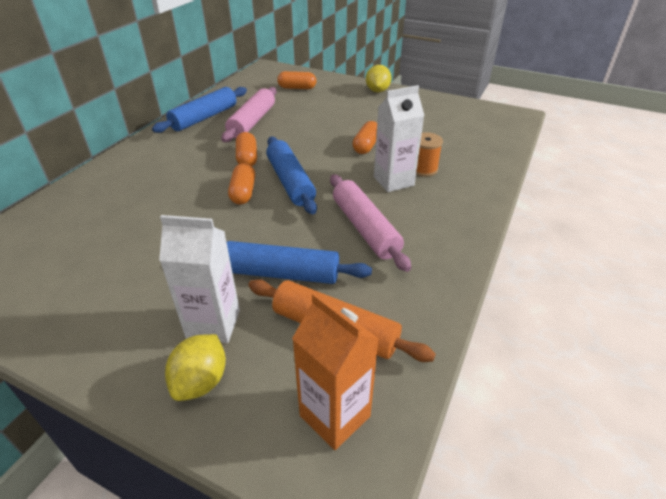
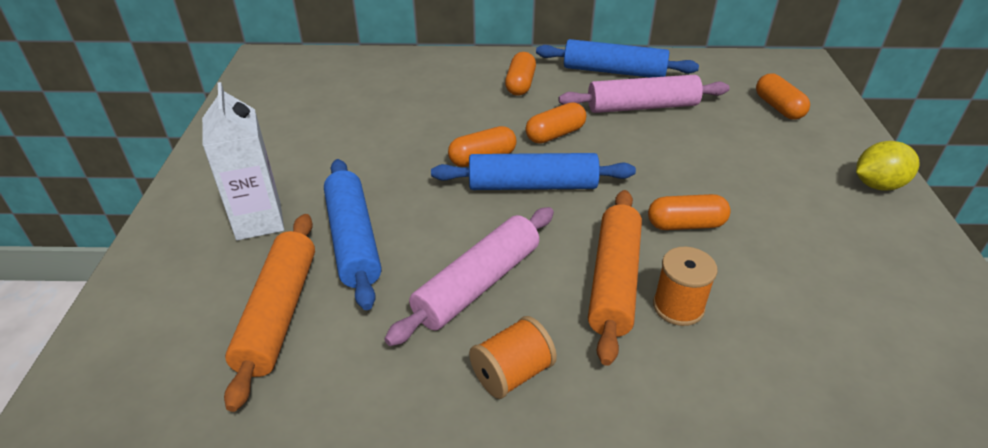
camera: 65 degrees right, 0 degrees up
(174, 153) = (520, 84): none -> orange capsule
(201, 381) = (185, 242): yellow lemon -> none
(290, 182) = (532, 185): blue rolling pin -> blue rolling pin turned 45 degrees clockwise
(335, 416) = (156, 352): orange carton -> none
(393, 181) = (614, 281): white carton -> orange rolling pin
(442, 235) = (512, 373): none -> orange spool

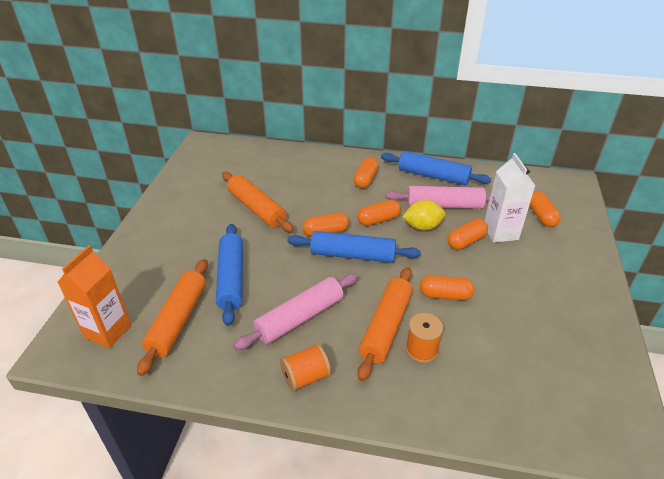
camera: 10 degrees right, 0 degrees up
(159, 347) = (108, 331): none -> orange carton
(259, 221) = (177, 259): white carton -> white carton (500, 232)
(368, 137) = (256, 208): none -> orange rolling pin
(689, 149) = (466, 241): none -> orange capsule
(877, 185) = (590, 283): yellow lemon -> yellow lemon (422, 226)

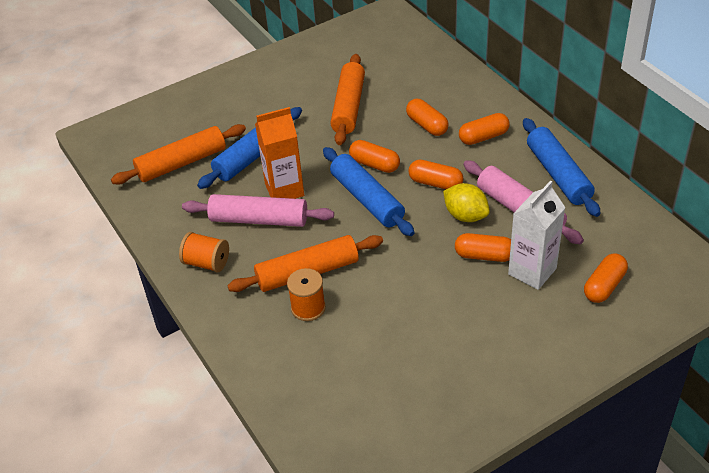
camera: 50 degrees right, 5 degrees up
(108, 331) = (134, 141): orange carton -> orange carton (284, 190)
(445, 295) = (391, 284): orange capsule -> orange capsule (427, 125)

